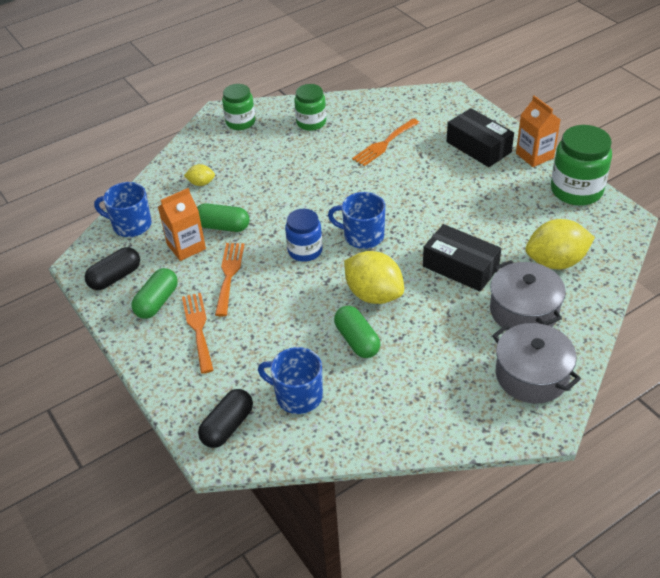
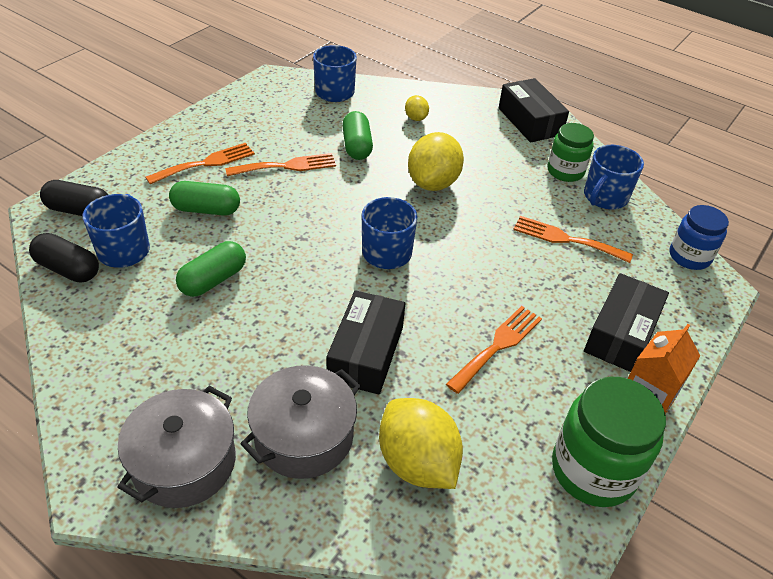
camera: 65 degrees right, 0 degrees up
(115, 277) = (261, 100): black capsule -> black capsule (68, 269)
(157, 302) = (235, 130): green capsule -> green capsule (206, 209)
(186, 247) = (317, 130): orange carton -> none
(240, 122) = (530, 121): green jar -> black box
(305, 250) = (343, 211): blue jar -> blue jar (689, 256)
(348, 113) = (604, 197): none -> blue mug
(374, 294) = (290, 280): yellow lemon -> yellow lemon (433, 183)
(472, 203) = (497, 346): none -> orange fork

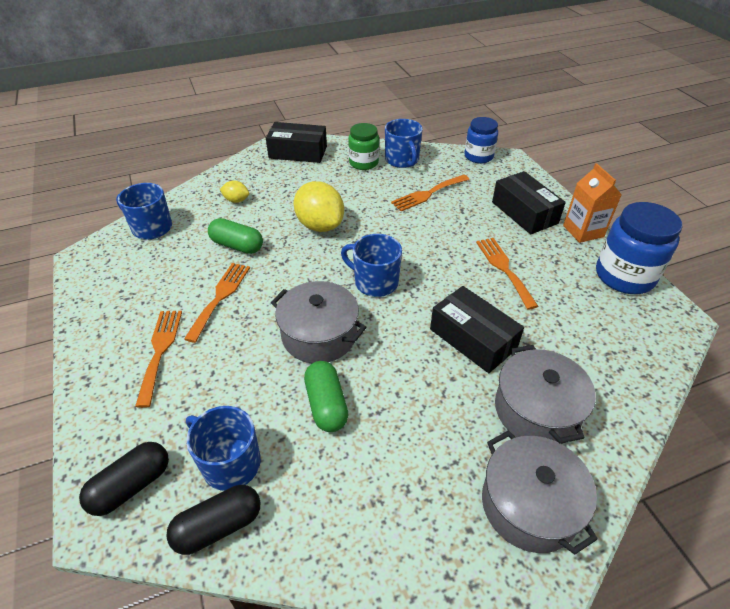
camera: 55 degrees left, 0 degrees up
(206, 209) = (227, 375): green capsule -> none
(288, 243) = (319, 335): none -> grey pot
(417, 462) = (587, 355): yellow lemon -> none
(593, 470) = (624, 276): green jar -> blue jar

